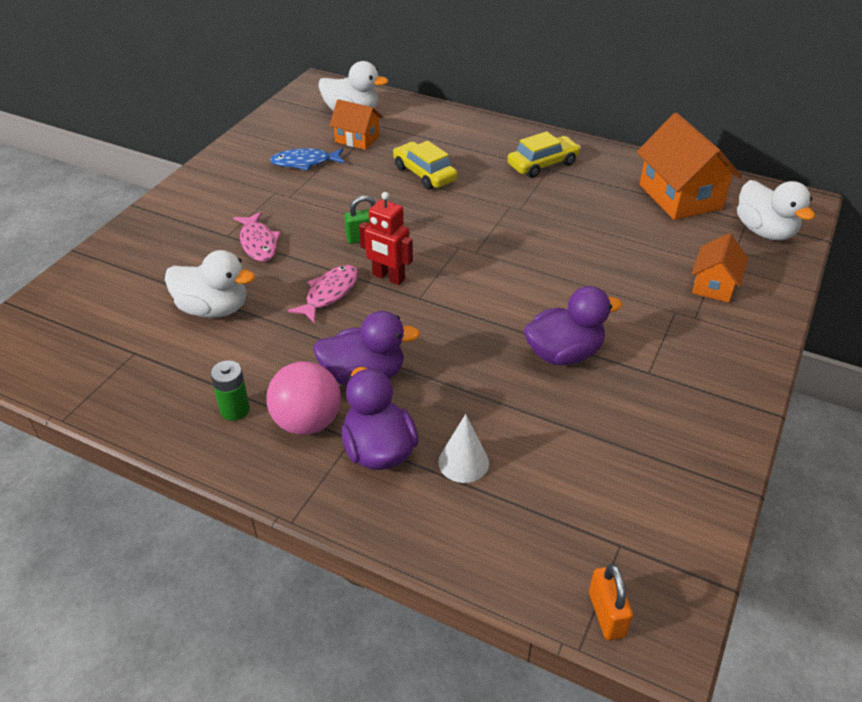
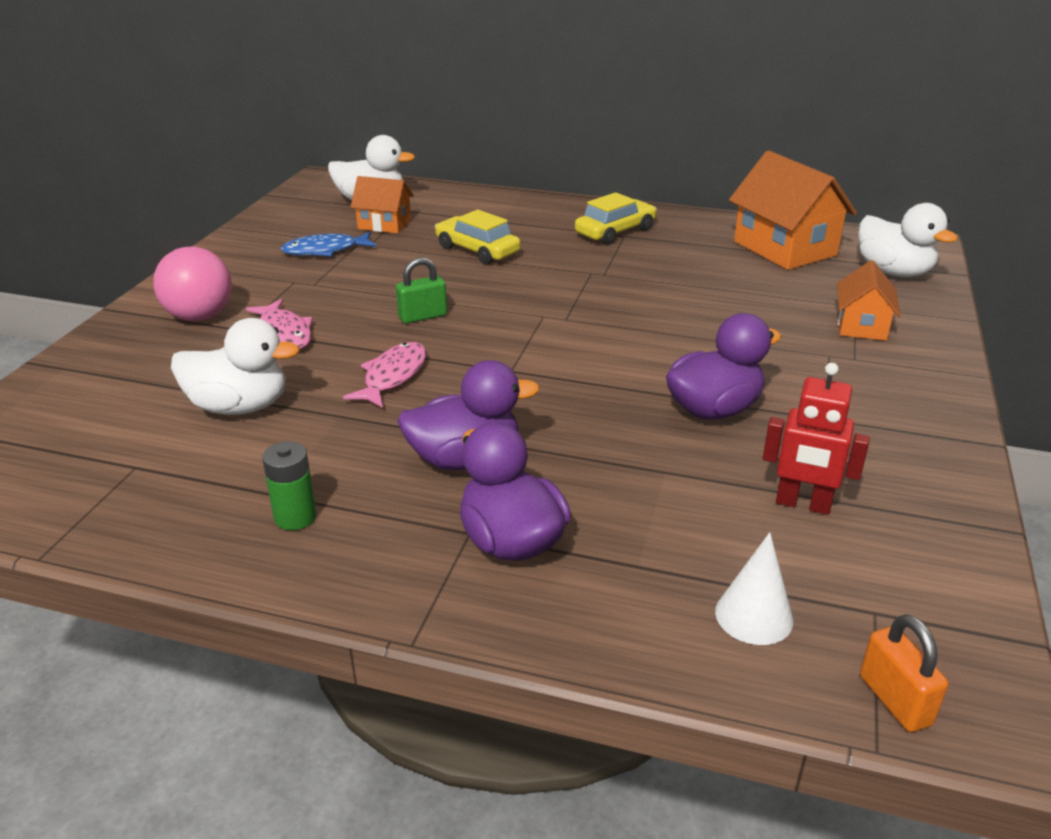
camera: 10 degrees left, 10 degrees down
(307, 422) = (402, 520): pink ball -> pink ball (200, 317)
(388, 277) = (464, 353): red robot -> red robot (803, 504)
(463, 462) = (630, 541): white cone -> white cone (754, 616)

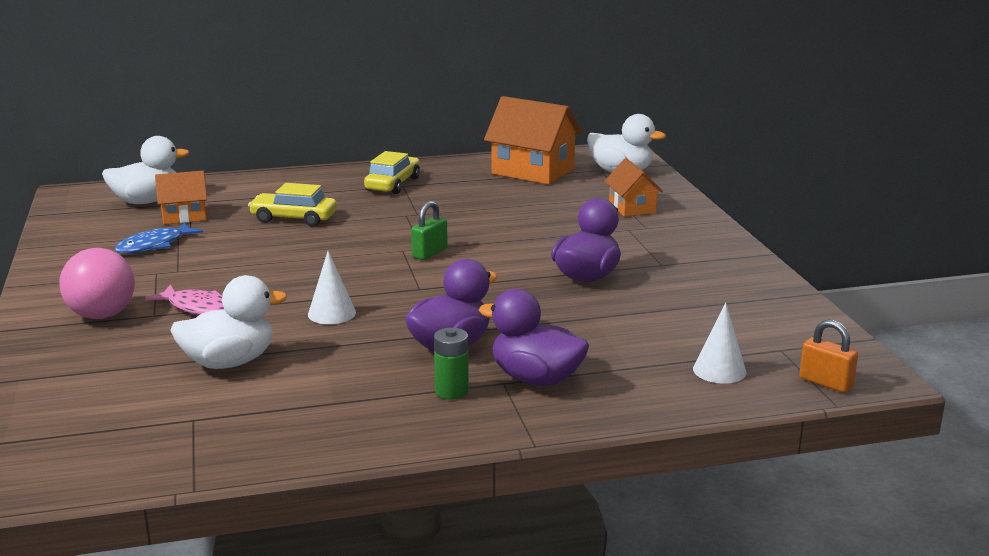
camera: 30 degrees left, 10 degrees down
(295, 517) = (368, 410): green battery -> green battery (451, 391)
(393, 376) = (331, 313): pink fish -> white cone
(422, 316) = (305, 271): green padlock -> green padlock (430, 253)
(803, 504) = (692, 311): red robot -> none

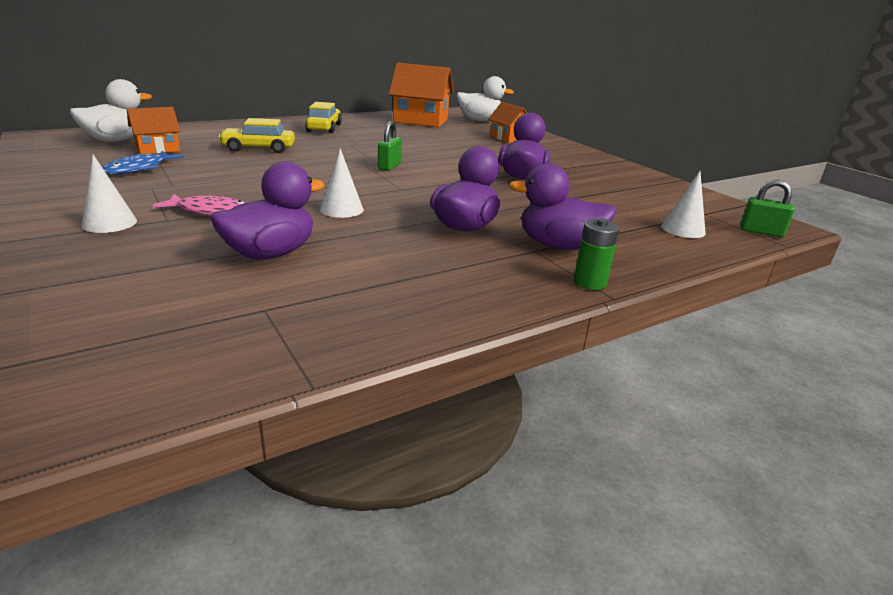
camera: 20 degrees left, 5 degrees up
(102, 315) = (109, 223): pink ball -> white cone
(229, 362) = (270, 253): white duck -> purple duck
(451, 391) = (499, 261): green battery -> green battery (589, 282)
(825, 383) = (761, 232): orange padlock -> green padlock

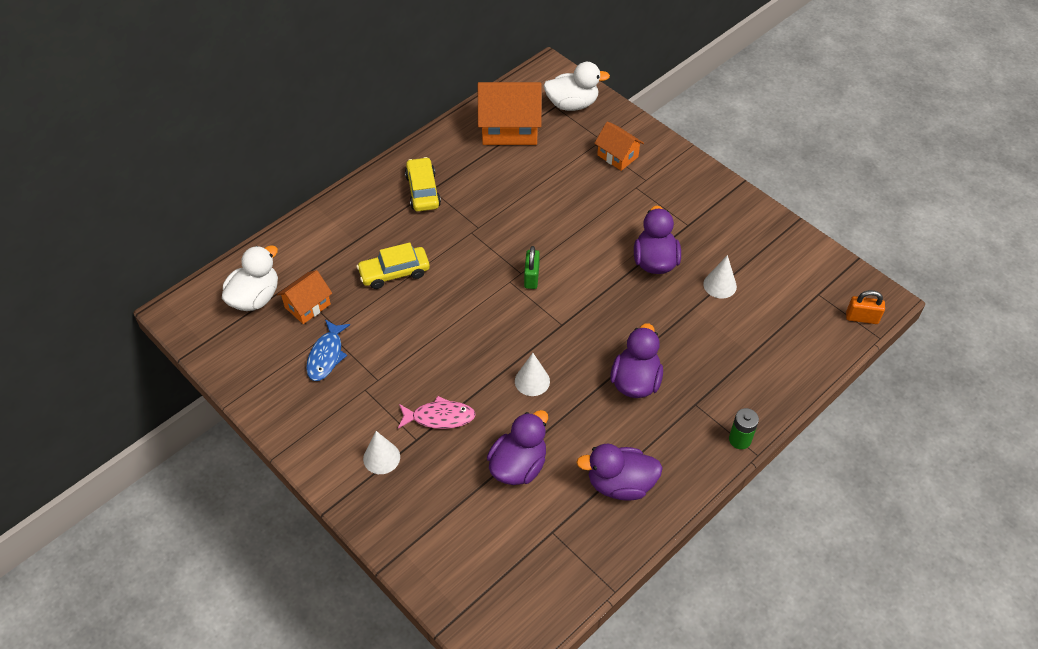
camera: 10 degrees left, 25 degrees up
(558, 245) = (710, 391): purple duck -> purple duck (620, 484)
(683, 229) = (801, 332): white cone -> white cone (720, 285)
(761, 232) = (862, 318): green padlock -> orange padlock

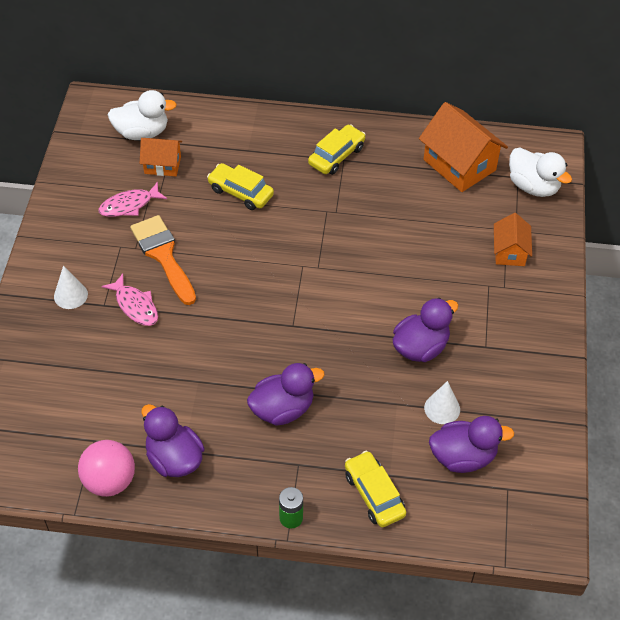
camera: 50 degrees right, 0 degrees up
(326, 355) = (129, 205): blue fish -> pink fish
(406, 365) = (163, 255): none -> orange brush
(518, 466) = (134, 382): purple duck -> purple duck (463, 457)
(531, 277) = (320, 276): green padlock -> none
(532, 381) = (220, 341): white cone -> none
(603, 544) = (110, 481): none -> pink ball
(760, 374) = (374, 494): none -> yellow car
(862, 318) = (514, 539): orange padlock -> none

